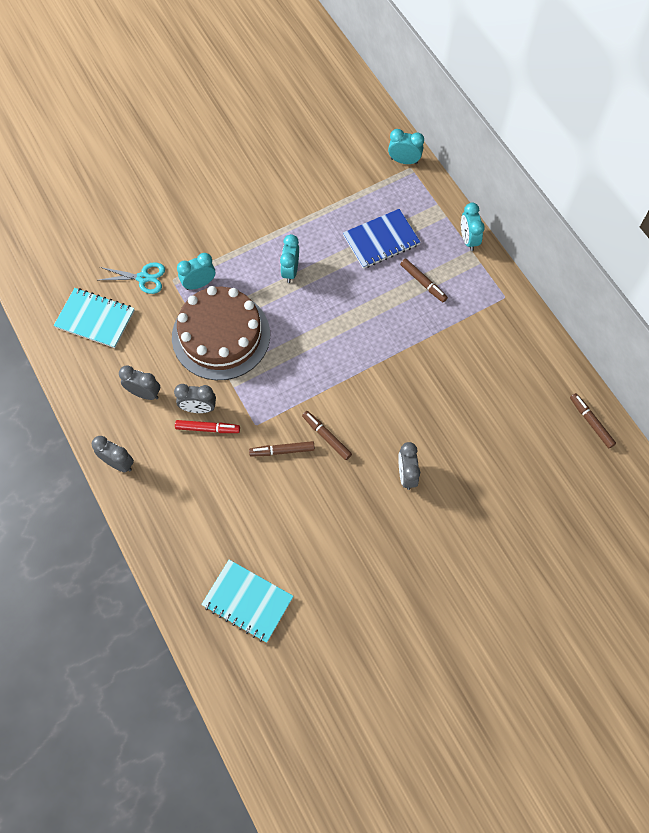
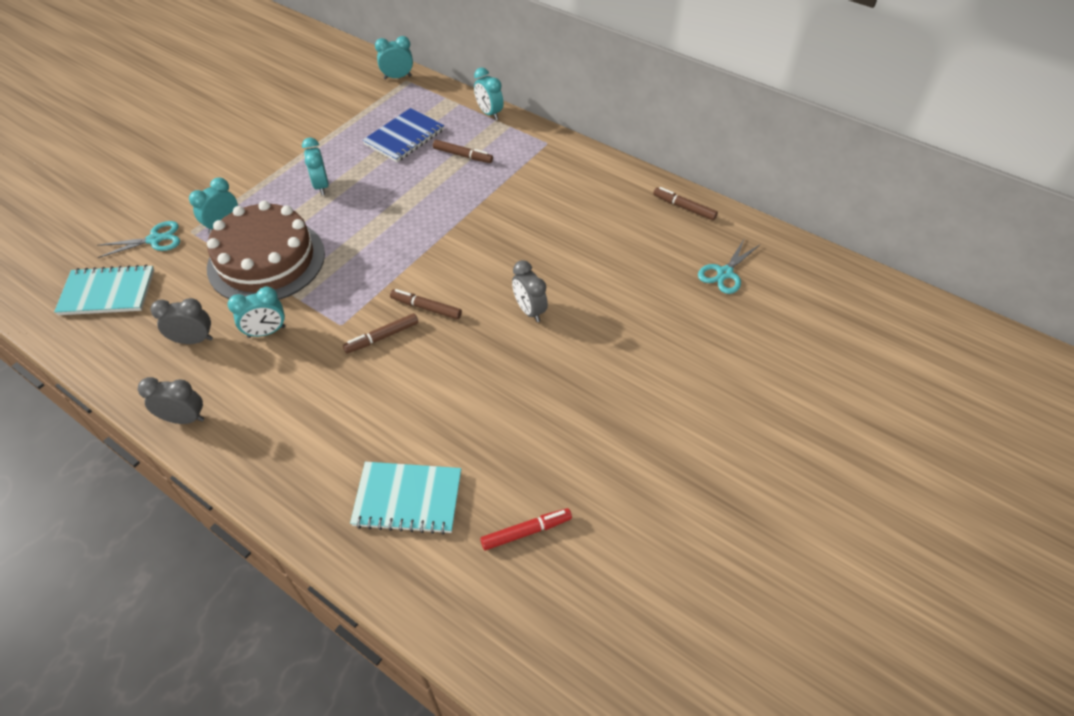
camera: 25 degrees left, 15 degrees down
(198, 408) = (266, 332): grey clock -> turquoise clock
(207, 428) = (285, 347): red marker -> red marker (526, 532)
(588, 508) = (725, 273): none -> turquoise scissors

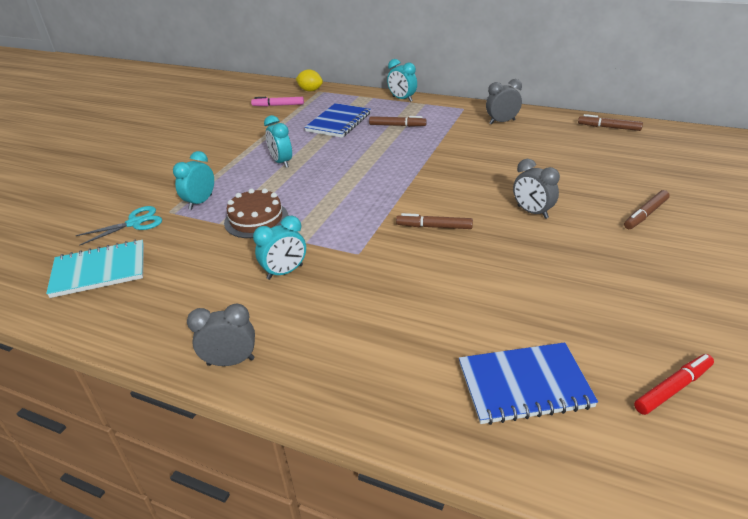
camera: 10 degrees left, 15 degrees down
(194, 340) = (210, 292): grey clock -> grey clock (502, 122)
(266, 260) = (256, 219): brown cake -> brown cake, size x0.55
(353, 95) = (278, 105): none -> pink marker
(382, 337) = (405, 255): brown marker -> brown marker (645, 214)
(397, 77) = (310, 90): turquoise clock -> yellow lemon
(408, 499) = (524, 385): turquoise notebook -> blue notebook
(725, 273) = (680, 160): turquoise scissors -> none

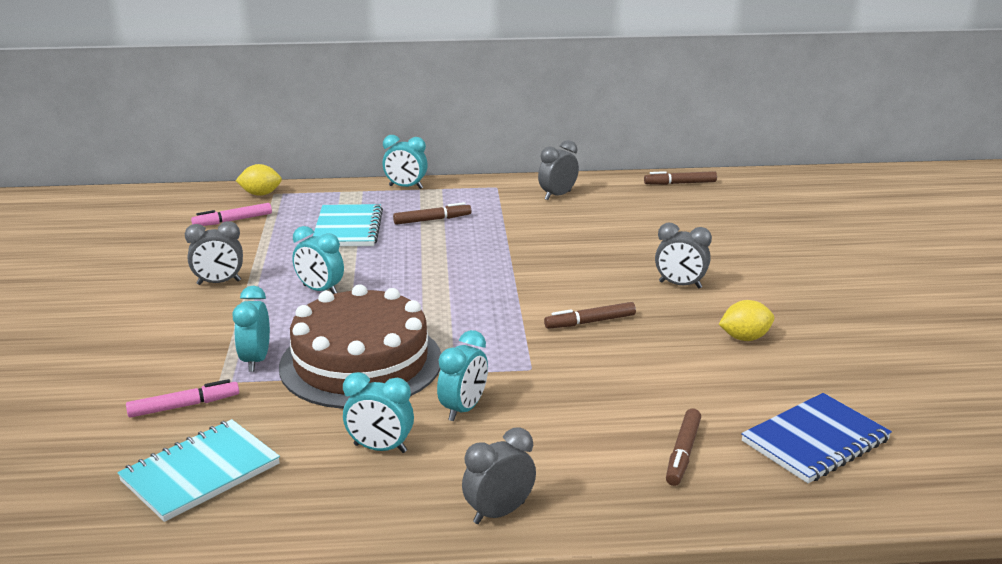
camera: 30 degrees left, 10 degrees down
(135, 223) = (184, 406): turquoise scissors -> pink marker
(208, 286) = (380, 448): none -> turquoise clock
(231, 145) = (219, 283): none -> grey clock
(256, 219) = (361, 362): brown cake -> brown cake, size x1.80
(339, 122) = (348, 228): blue notebook -> turquoise notebook
(546, 271) = (744, 338): none -> yellow lemon
(645, 214) = (789, 264): brown marker -> brown marker (683, 453)
(673, 388) = (935, 406): red marker -> none

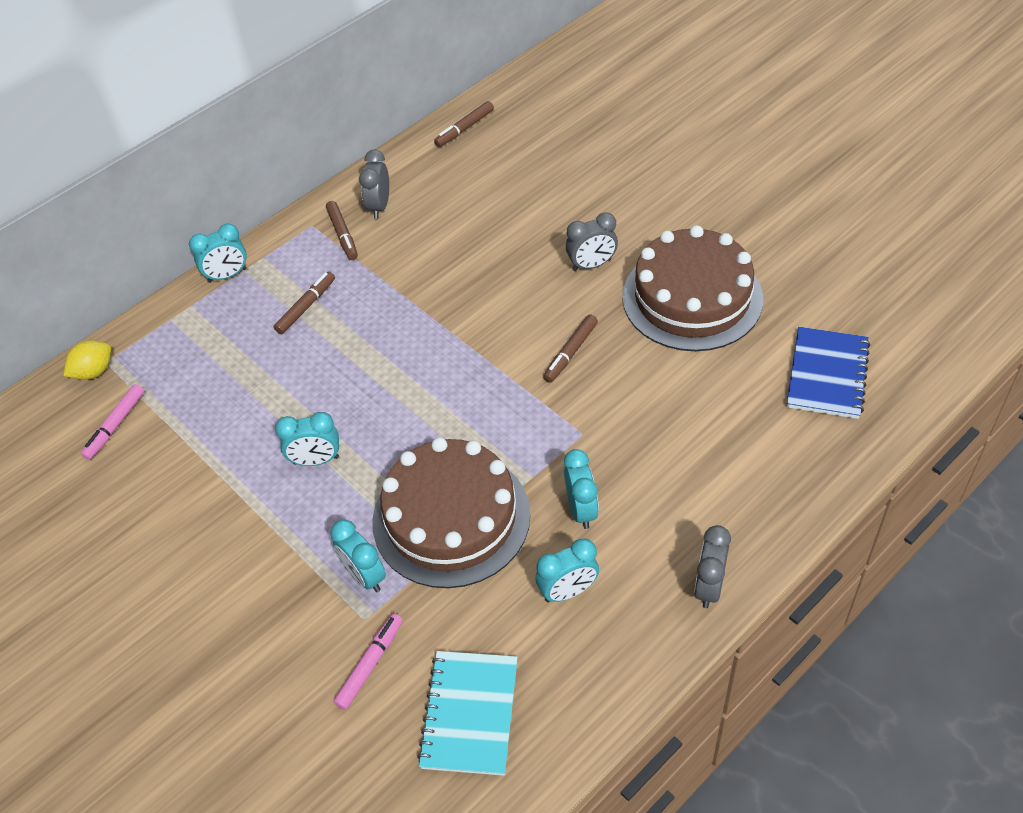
camera: 35 degrees left, 25 degrees up
(219, 283) = (212, 512): grey clock -> none
(348, 228) = (243, 366): turquoise notebook -> none
(683, 453) = (763, 445): brown marker -> brown marker (343, 234)
(744, 338) = (692, 297): yellow lemon -> brown cake

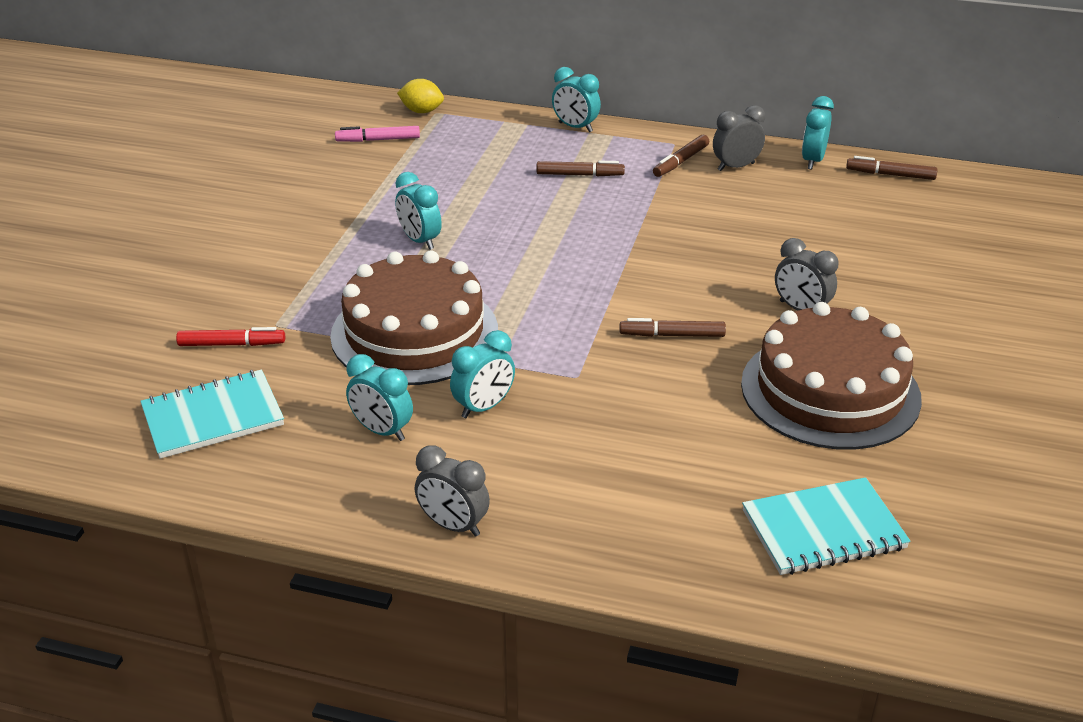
camera: 55 degrees right, 15 degrees down
(364, 576) = (319, 309): turquoise clock -> turquoise clock (812, 161)
(370, 664) = (231, 344): pink marker -> red marker
(709, 586) = (453, 525): grey clock -> grey clock turned 135 degrees counterclockwise
(827, 375) = (823, 530): blue notebook -> turquoise notebook

